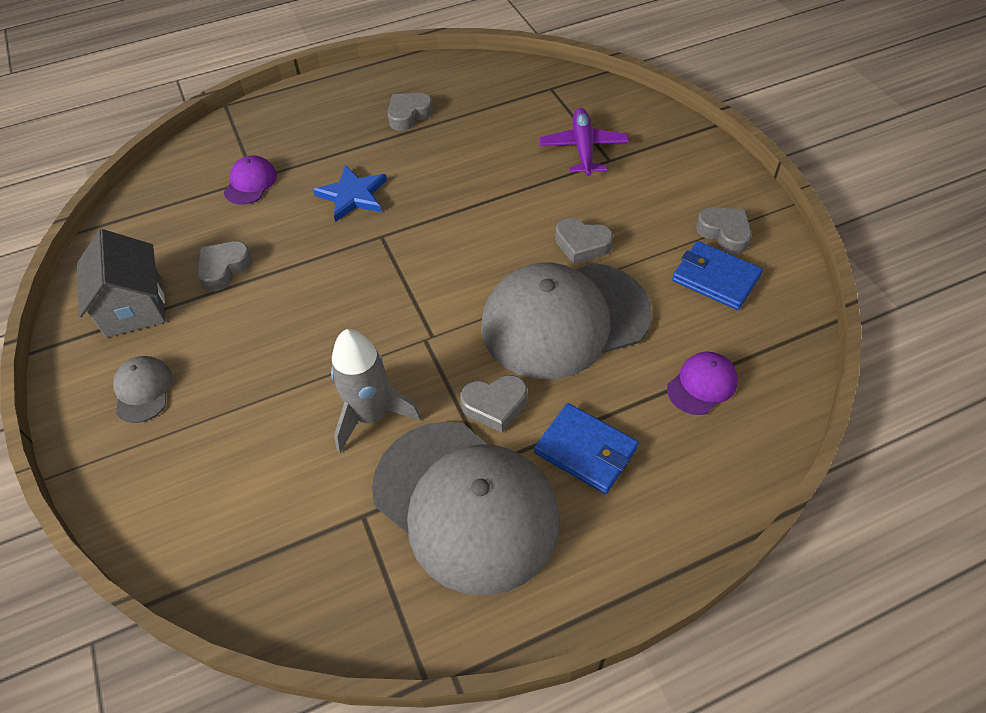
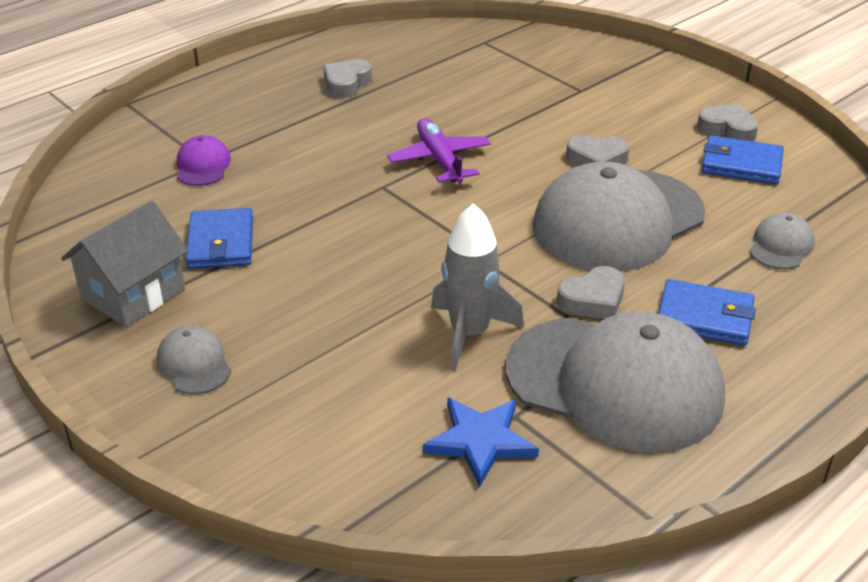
camera: 20 degrees left, 15 degrees down
(134, 306) = (133, 294): grey house -> grey house turned 75 degrees clockwise
(224, 269) = (221, 243): grey heart -> blue wallet
(353, 195) = (328, 158): blue star -> blue star (480, 441)
(583, 149) = (548, 85): purple plane -> purple plane (439, 160)
(702, 385) = (781, 246): purple cap -> grey cap

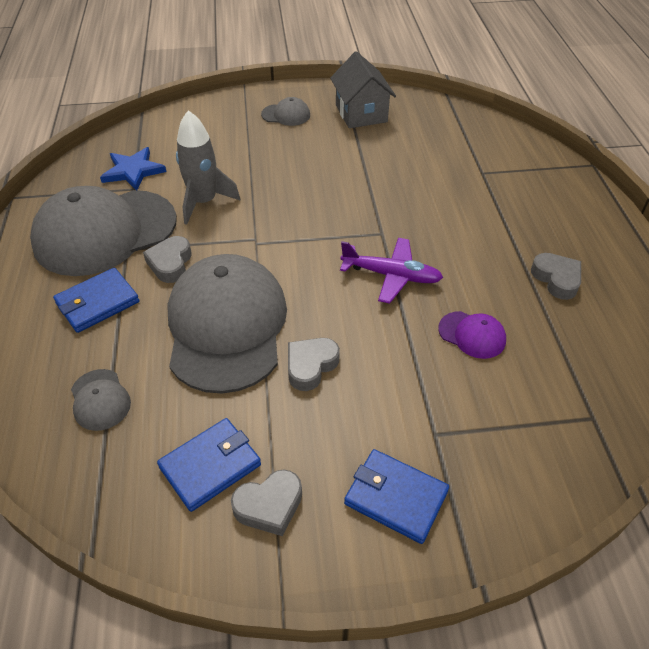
camera: 125 degrees right, 10 degrees up
(203, 165) = (476, 170): purple cap -> purple cap (472, 335)
(221, 243) = (380, 151): blue wallet -> blue wallet (395, 497)

